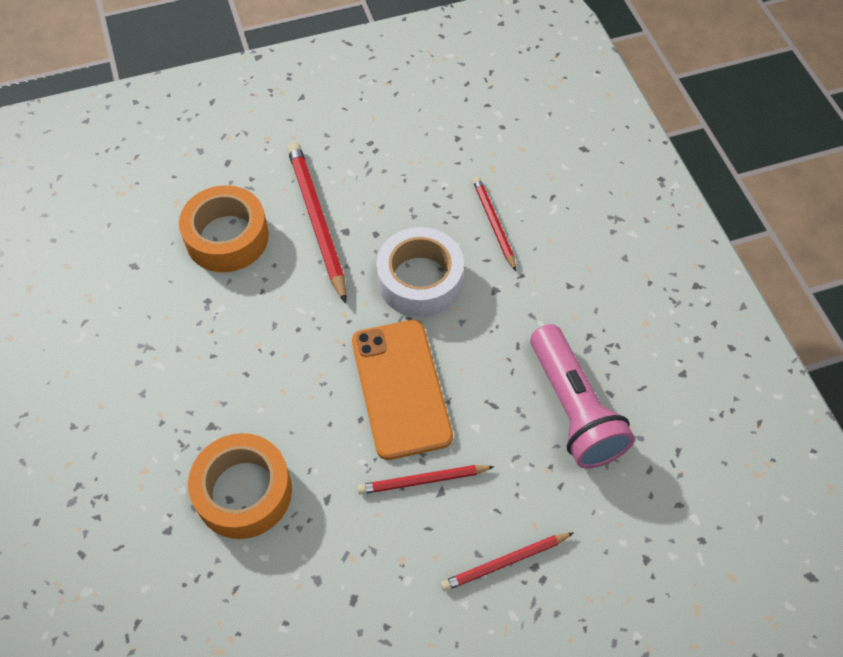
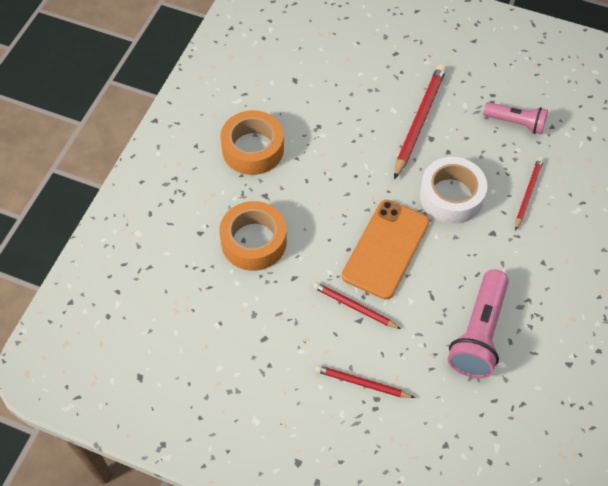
camera: 40 degrees right, 0 degrees up
(227, 237) = (359, 97): orange tape -> orange tape (253, 149)
(418, 157) = (516, 123): none -> pink flashlight

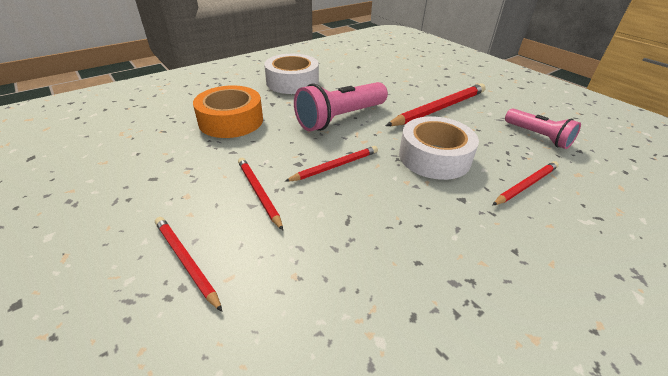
camera: 30 degrees right, 20 degrees down
(253, 149) = (292, 82): orange tape -> white tape
(386, 249) = (335, 166): orange phone -> red pencil
(479, 333) = (375, 284): pink flashlight -> pink flashlight (340, 118)

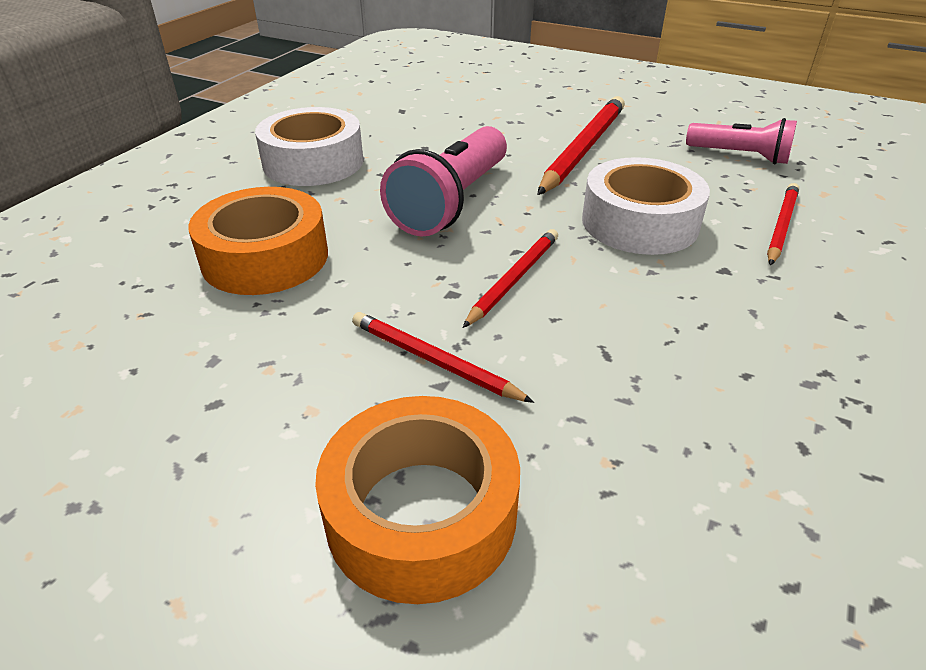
camera: 25 degrees left, 0 degrees up
(186, 261) = (421, 513): red pencil -> orange tape

